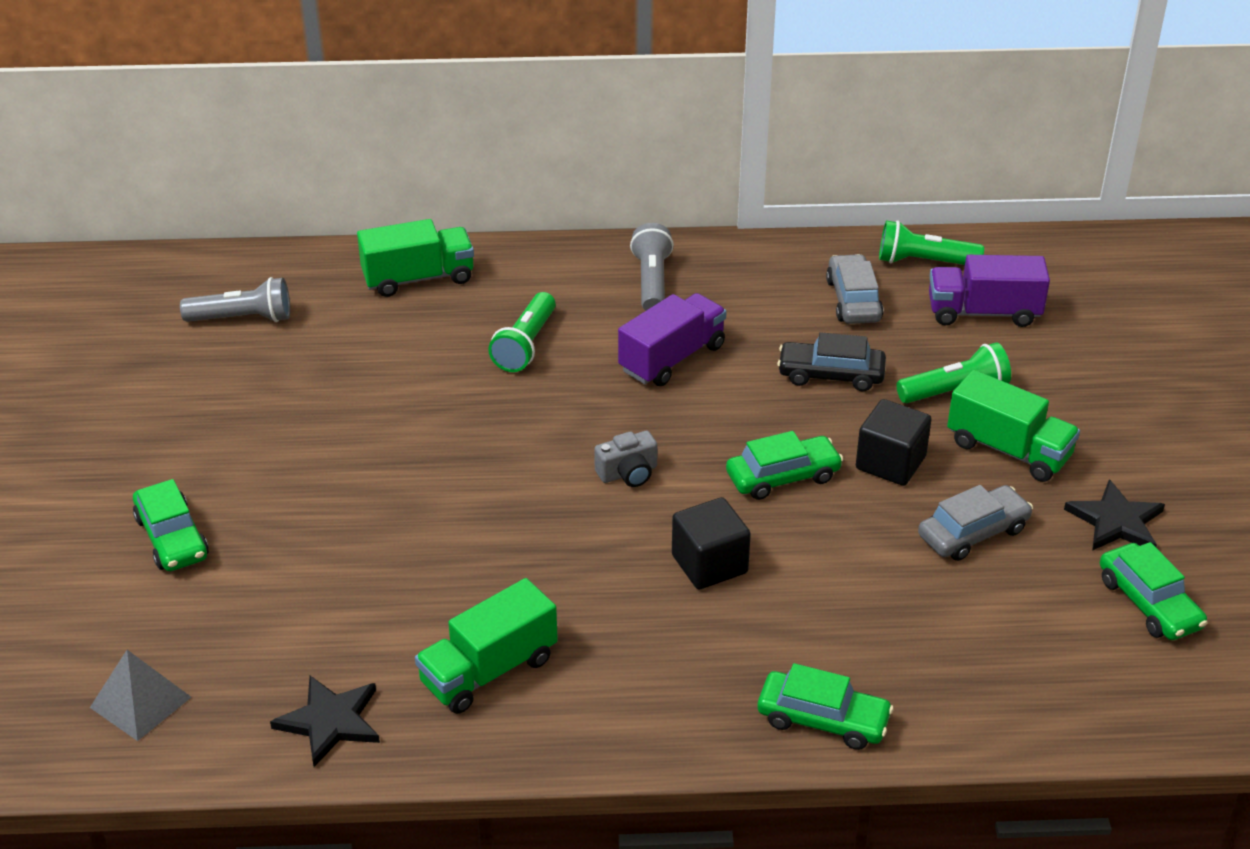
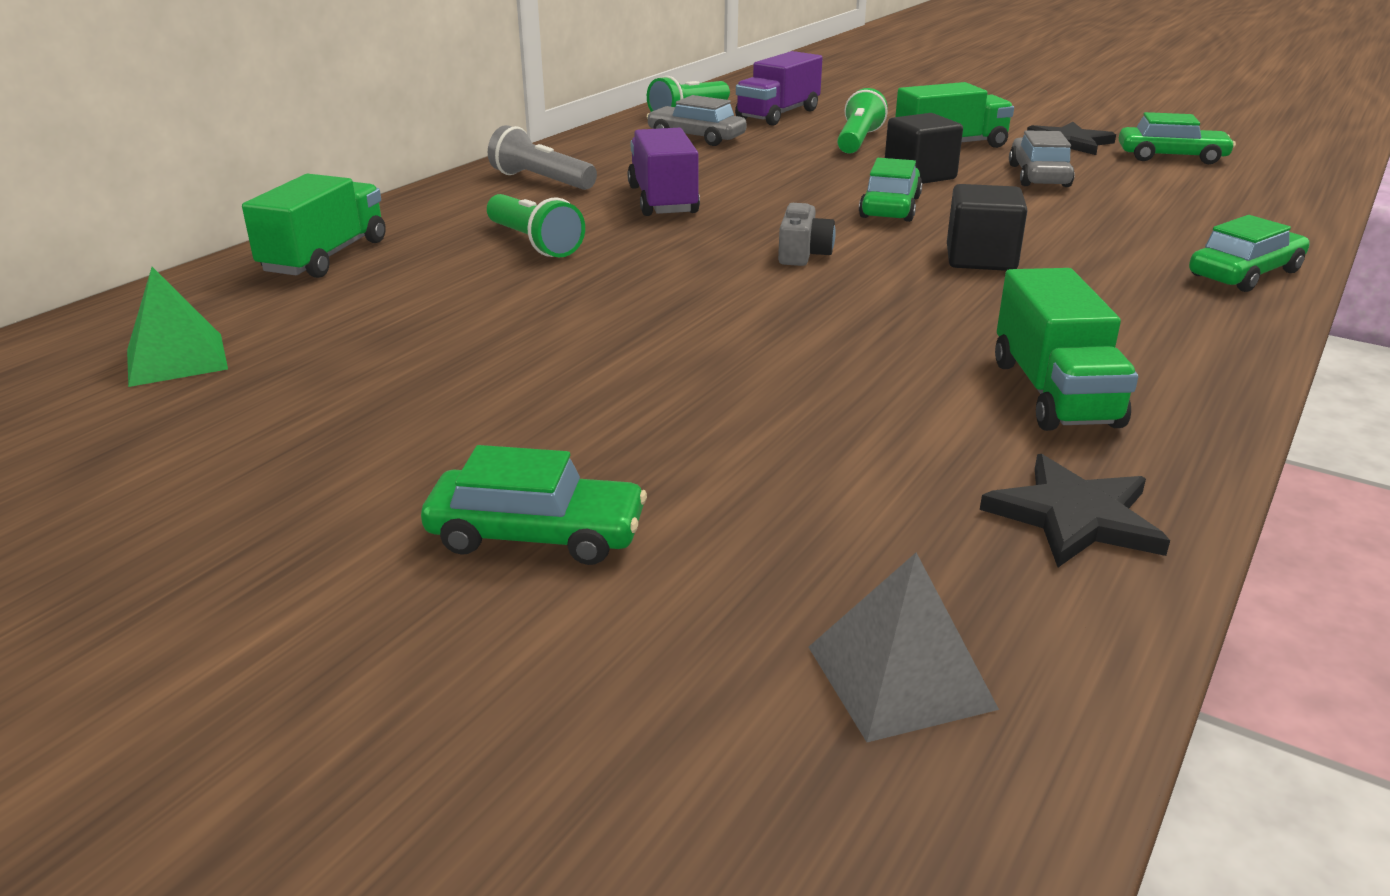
camera: 55 degrees left, 10 degrees down
(243, 318) = (176, 359): grey flashlight -> green pyramid
(831, 375) = (778, 164): black car -> none

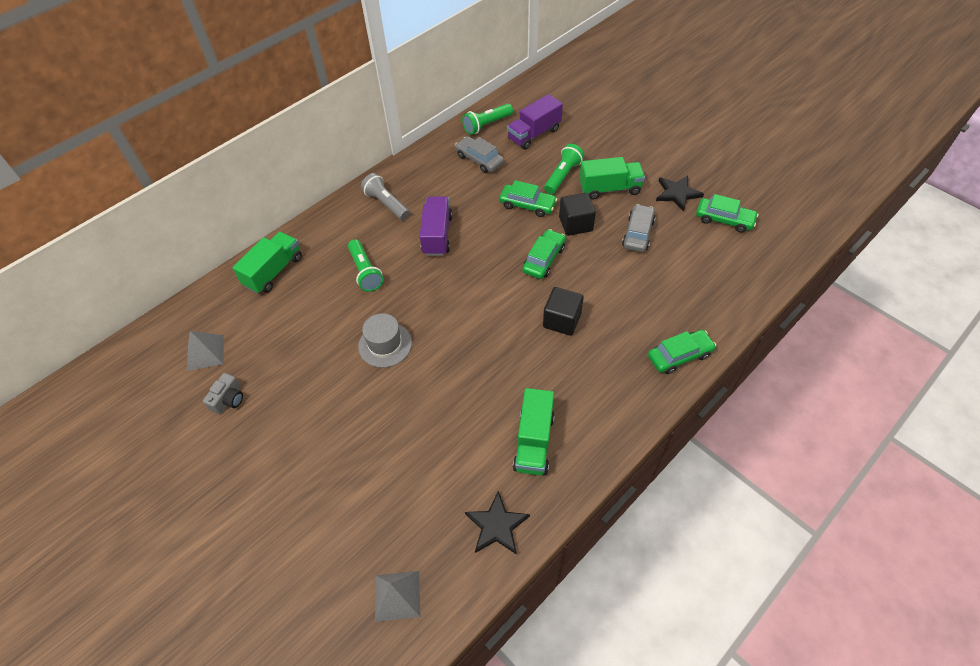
camera: 15 degrees right, 25 degrees up
(176, 359) = (205, 352): green pyramid -> grey pyramid
(536, 534) = (308, 497): green car -> green car (527, 205)
(624, 313) = (385, 345): none -> grey hat
(803, 254) = (481, 302): grey camera -> grey camera (228, 399)

